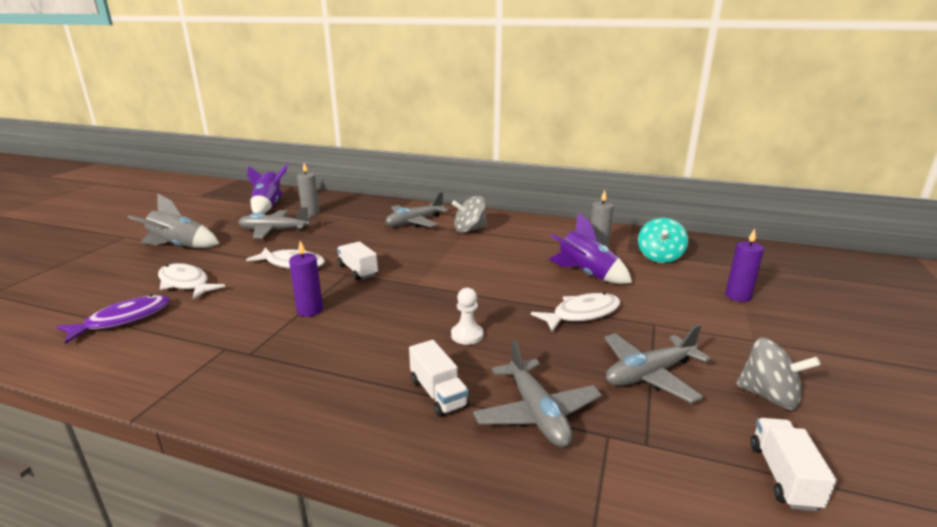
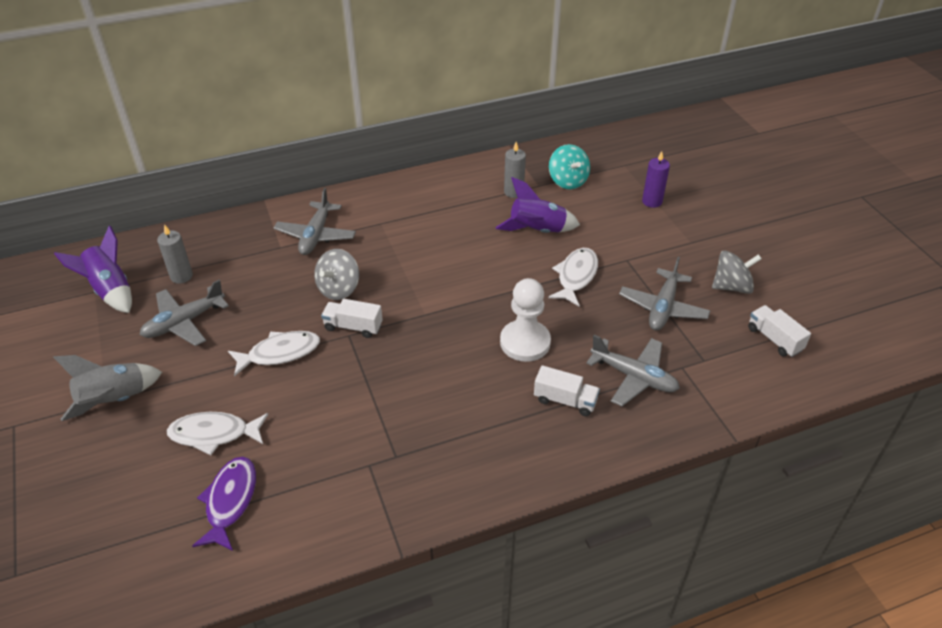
camera: 40 degrees left, 20 degrees up
(310, 310) = (378, 391): purple candle -> none
(467, 335) = (525, 342): white pawn -> white pawn, size x1.78
(469, 229) = (381, 220): grey spinning top -> grey spinning top (338, 289)

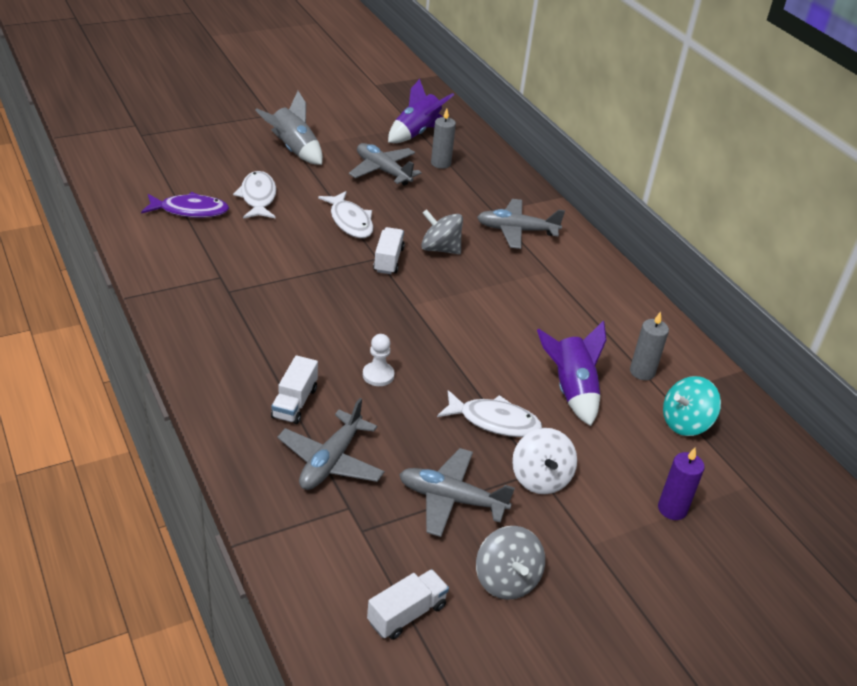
camera: 80 degrees right, 5 degrees down
(525, 342) = (378, 375): white pawn -> white pawn, size x0.56
(634, 259) = (540, 478): none -> white spinning top

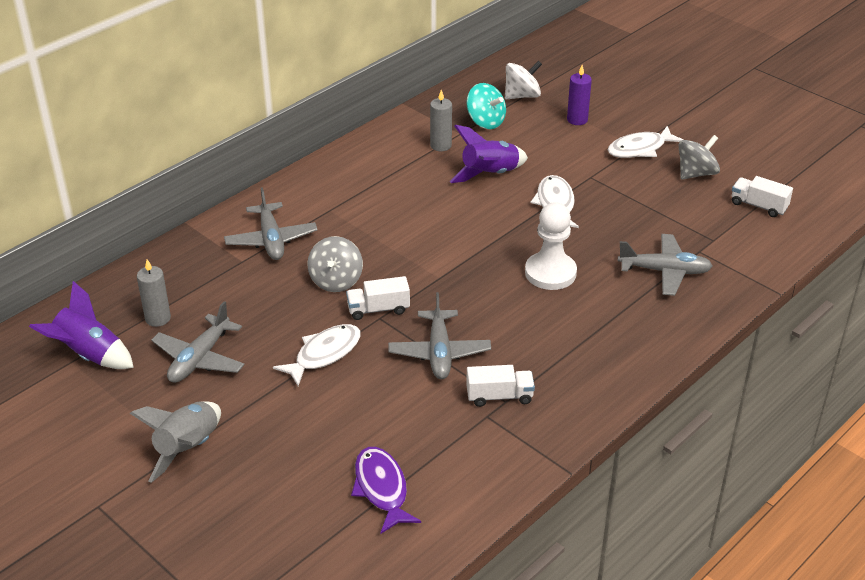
camera: 105 degrees left, 0 degrees up
(258, 197) = (318, 442): white fish -> white fish (640, 149)
(295, 403) = (620, 308): white truck -> white truck (499, 396)
(378, 375) = (550, 273): white pawn -> white pawn, size x1.78
(451, 499) = (650, 208): grey plane -> grey plane (439, 352)
(540, 478) = (596, 174): white spinning top -> white spinning top (522, 96)

